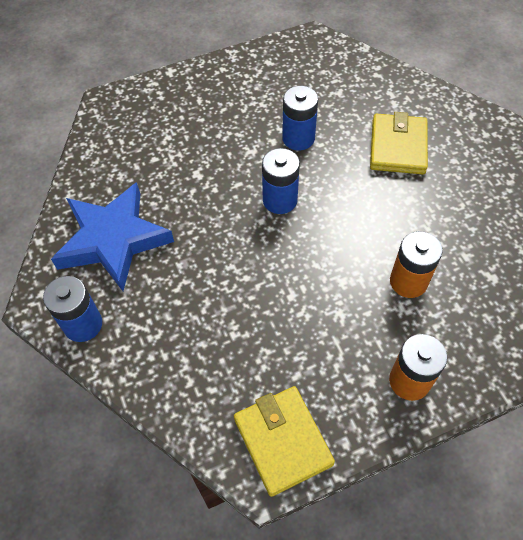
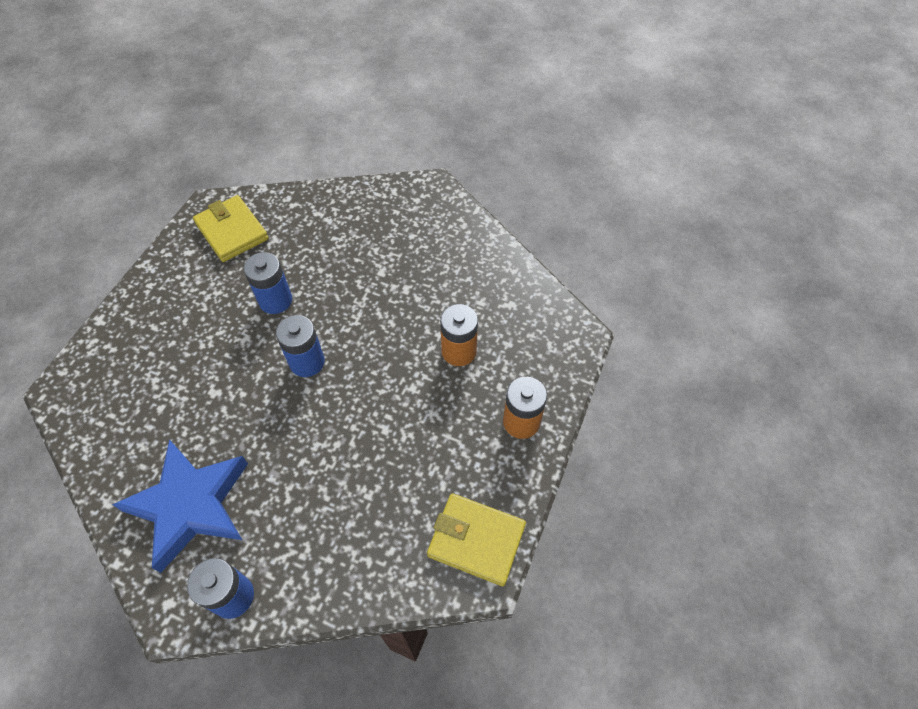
camera: 45 degrees left, 0 degrees up
(398, 147) = (362, 253): yellow wallet -> yellow wallet (232, 231)

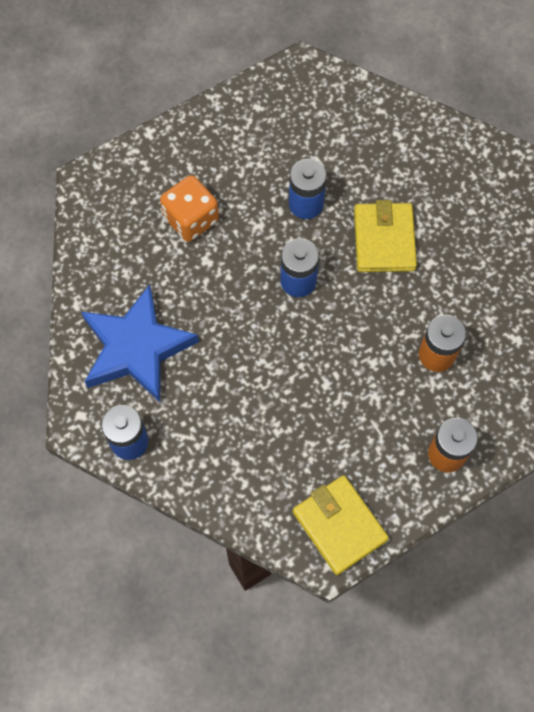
camera: 35 degrees right, 10 degrees up
(179, 367) = (191, 219): none -> orange dice
(232, 231) = (308, 108): yellow wallet -> yellow wallet (384, 240)

